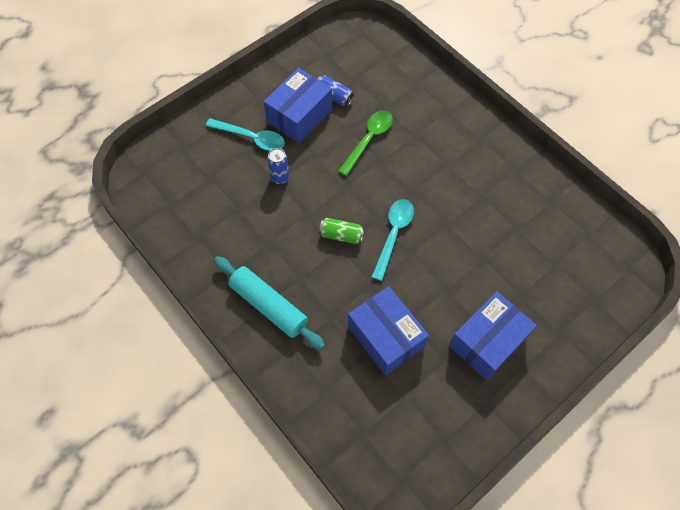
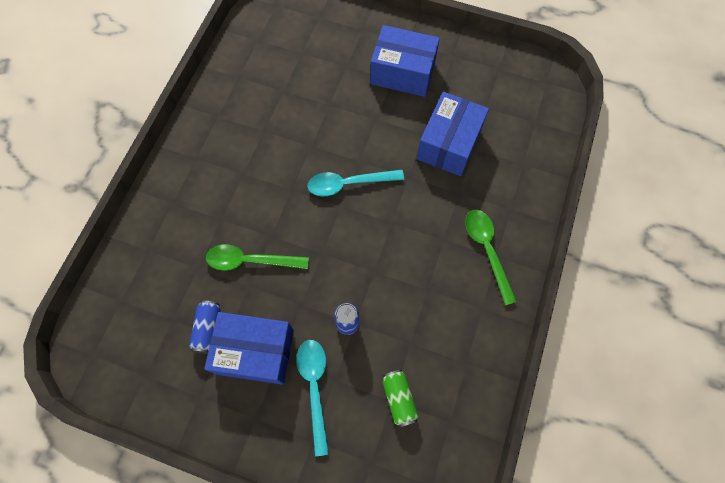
camera: 120 degrees left, 5 degrees up
(269, 306) = (487, 250): turquoise rolling pin -> green spoon
(341, 235) = (377, 228): green can -> green can (399, 399)

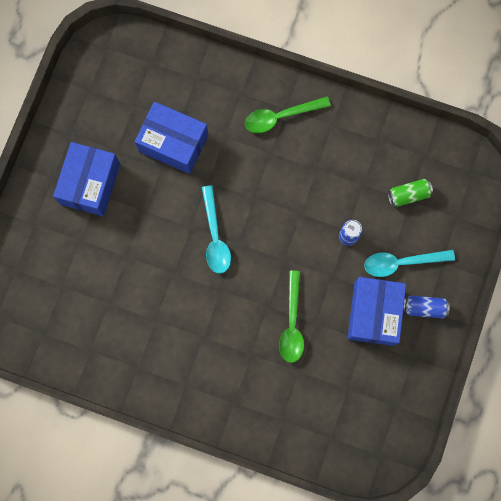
camera: 90 degrees left, 10 degrees up
(208, 329) = (355, 356): blue can -> blue can (424, 308)

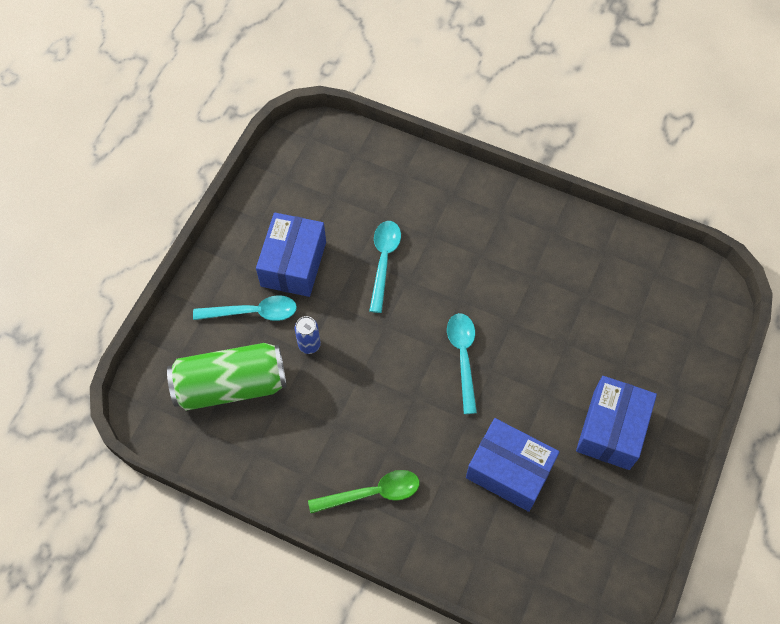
camera: 175 degrees left, 15 degrees down
(292, 323) = (384, 261): green spoon -> turquoise spoon
(408, 195) = (231, 385): green can -> green can, size x2.22
(424, 308) = (237, 265): blue can -> none

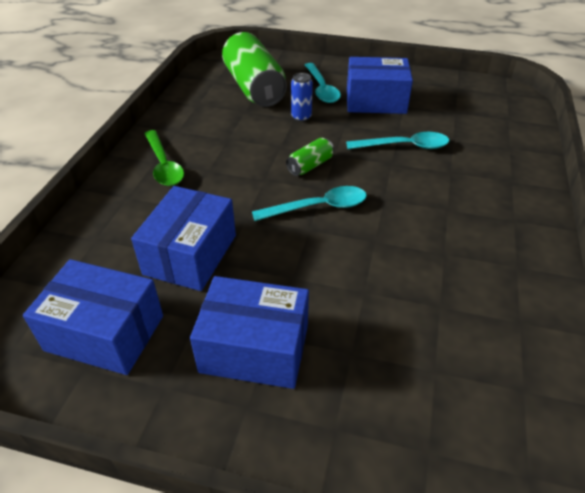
camera: 80 degrees right, 20 degrees down
(399, 352) = (310, 166): none -> green can
(587, 538) = (105, 333): none -> blue box

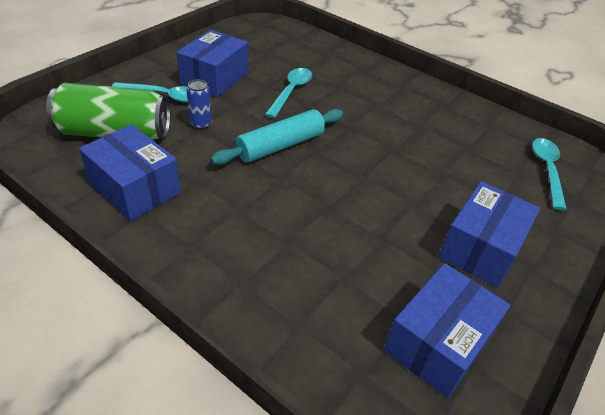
camera: 70 degrees left, 0 degrees up
(163, 165) = (204, 240): green spoon -> none
(190, 254) = (360, 256): blue box -> blue box (135, 188)
(310, 166) = (280, 146): green can -> turquoise rolling pin
(318, 207) = (339, 162): turquoise spoon -> turquoise spoon (547, 170)

